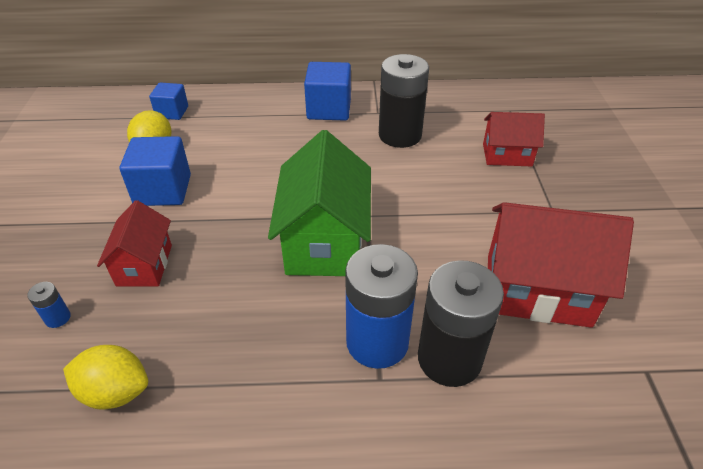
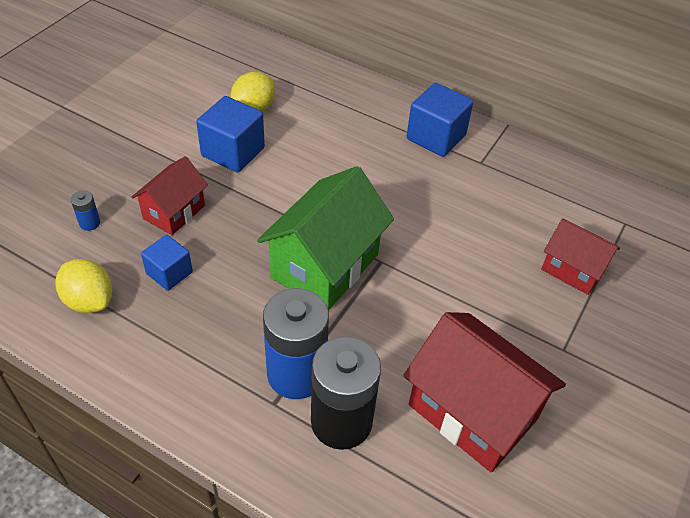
camera: 30 degrees right, 5 degrees up
(172, 112) = (293, 77): blue cube -> blue cube (169, 273)
(400, 135) = (481, 197): black battery -> none

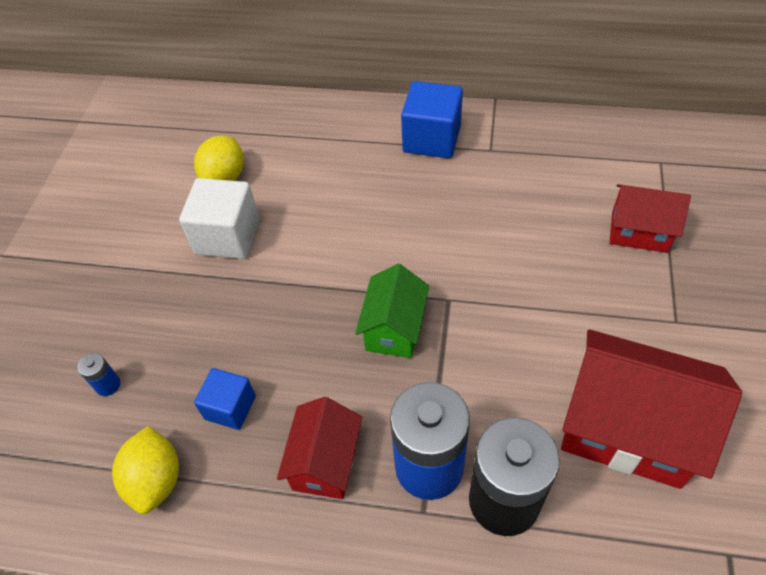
camera: 15 degrees left, 5 degrees up
(89, 301) = (156, 480): yellow lemon -> yellow lemon turned 60 degrees clockwise
(174, 212) = (198, 332): red house -> red house (325, 462)
(233, 152) = (227, 236): blue cube -> white cube
(325, 266) = (394, 328): green house -> green house, size x0.58

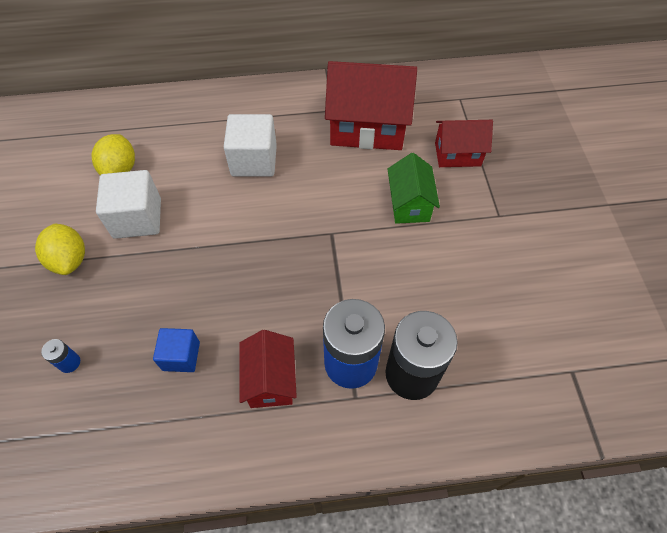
camera: 20 degrees left, 5 degrees up
(156, 480) = (135, 428): yellow lemon -> yellow lemon (70, 259)
(378, 194) = (254, 160): none -> white cube
(394, 328) = (295, 264): green house -> green house (409, 204)
(431, 139) = (284, 109): blue cube -> none
(627, 429) = (484, 301): red house -> red house (367, 127)

